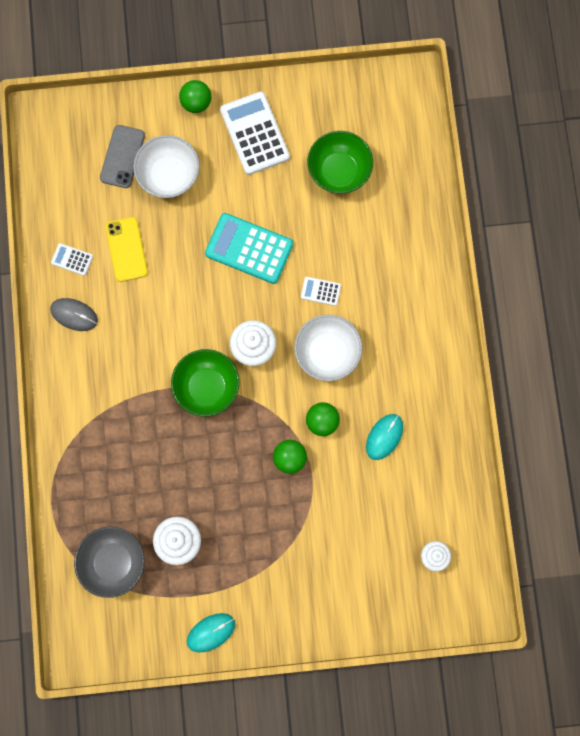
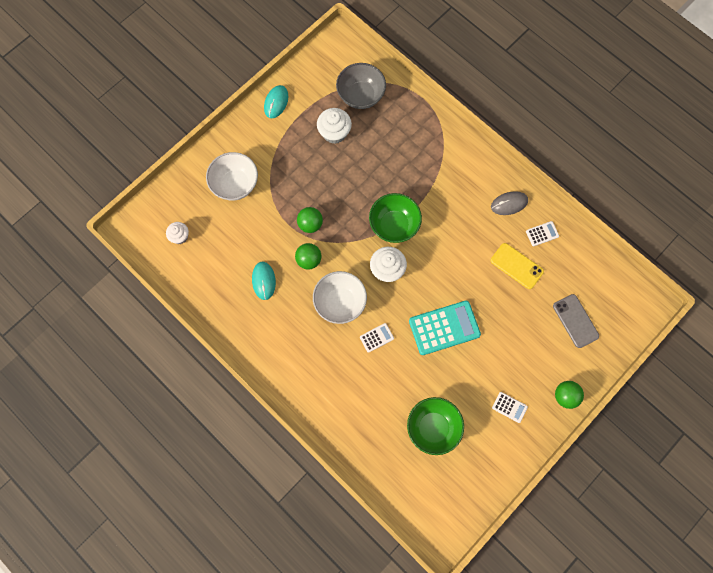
camera: 140 degrees right, 5 degrees down
(169, 176) = (535, 333): white bowl -> white bowl (235, 184)
(254, 133) = (509, 407): white calculator -> white calculator, size x0.47

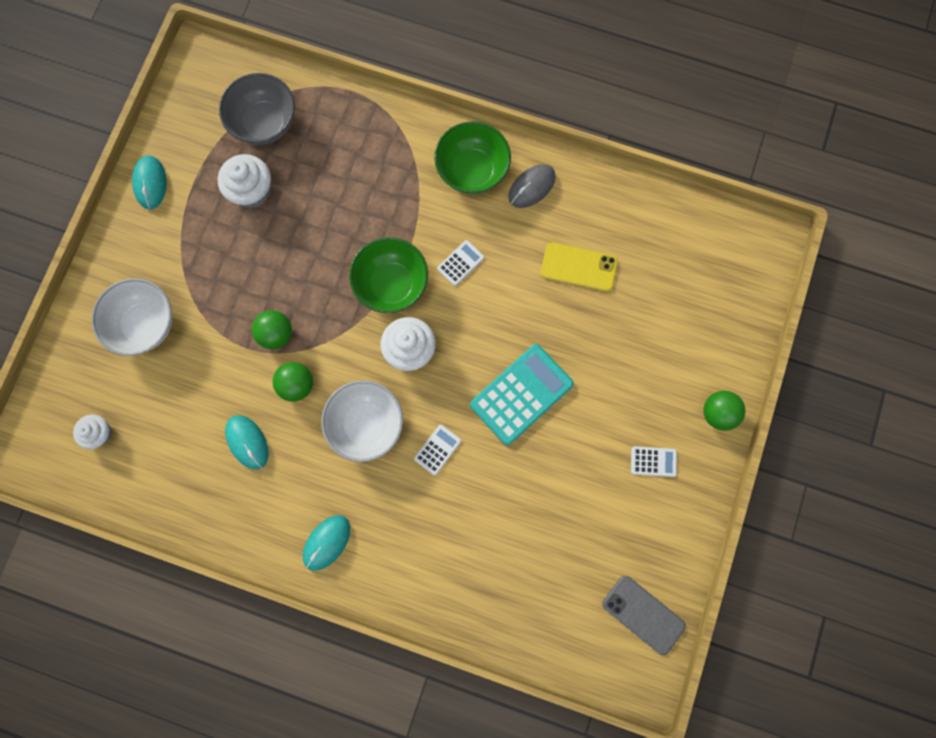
camera: 25 degrees left, 5 degrees up
(284, 362) = (327, 542): none -> turquoise mouse
(433, 427) = (566, 536): green bowl -> green bowl (472, 171)
(542, 234) = (592, 209): white calculator -> white calculator (460, 263)
(575, 321) = (686, 306): grey phone -> grey phone (643, 614)

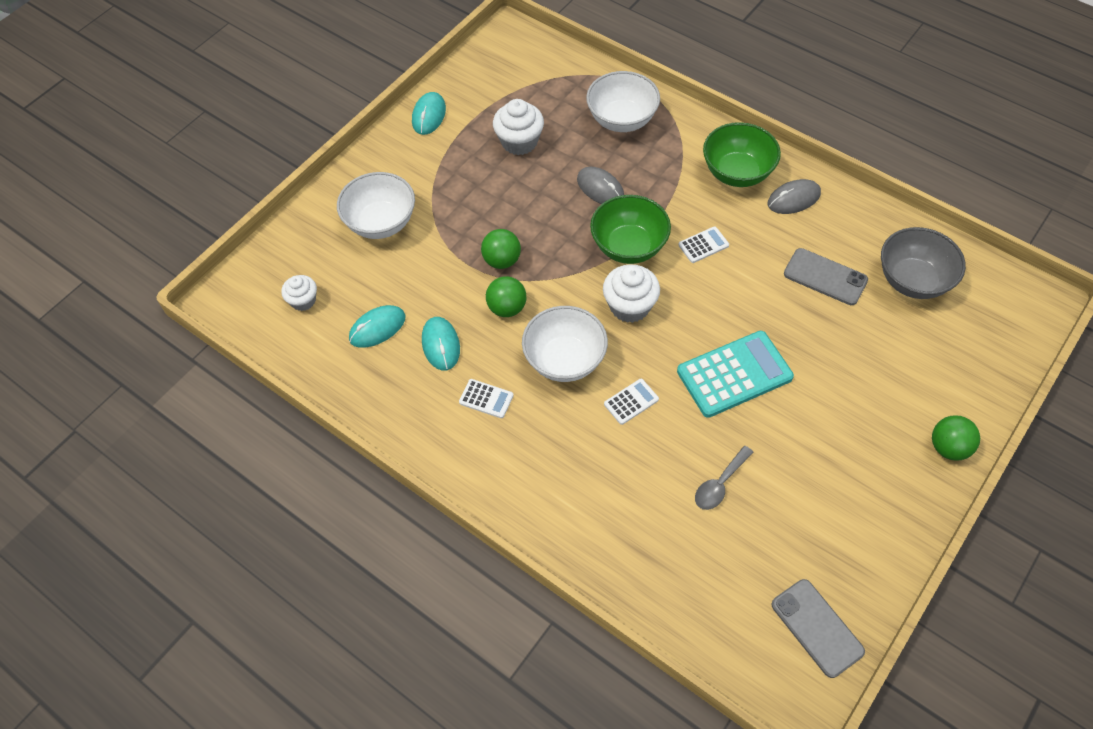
camera: 20 degrees right, 20 degrees down
(265, 123) = (550, 93): grey bowl -> grey bowl (913, 280)
(327, 542) = (488, 456): turquoise mouse -> turquoise mouse (377, 328)
(345, 137) = (622, 120): none -> white bowl
(347, 225) = (600, 188): none -> grey mouse
(534, 507) = (720, 484): none -> grey spoon
(579, 267) = (825, 277): yellow phone -> grey phone
(653, 461) = (864, 475): white calculator -> white calculator (486, 399)

